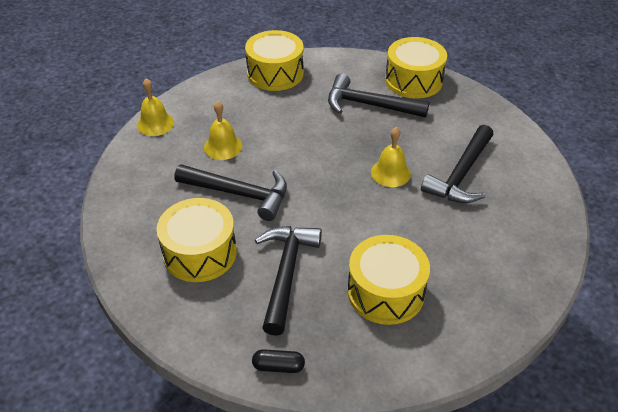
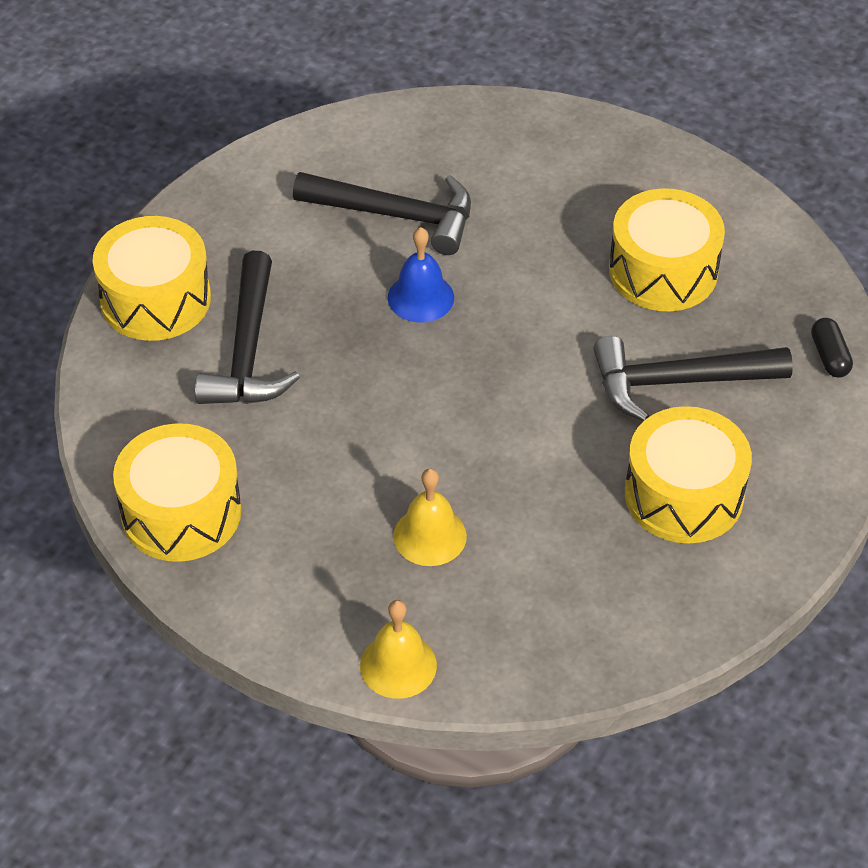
camera: 105 degrees left, 5 degrees up
(239, 194) = (539, 480): black hammer -> none
(390, 173) = (420, 297): yellow bell -> blue bell

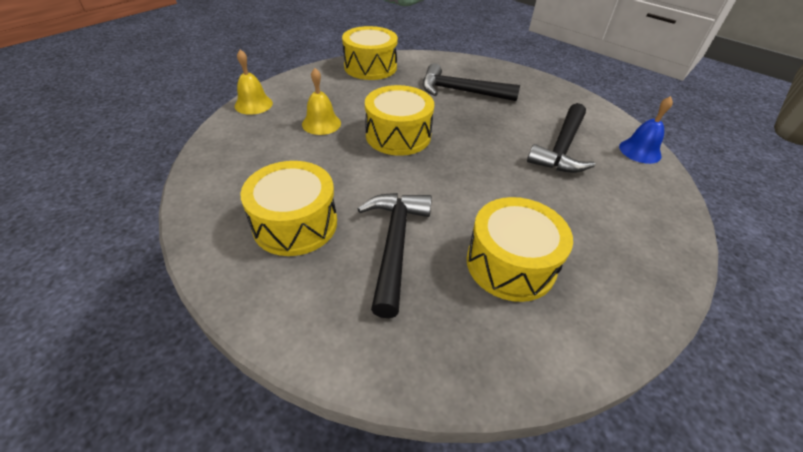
camera: 100 degrees right, 5 degrees down
(155, 299) = (498, 74): yellow drum -> yellow drum (398, 135)
(420, 297) = (492, 146): blue bell -> blue bell (640, 151)
(829, 356) = (394, 359): black capsule -> none

